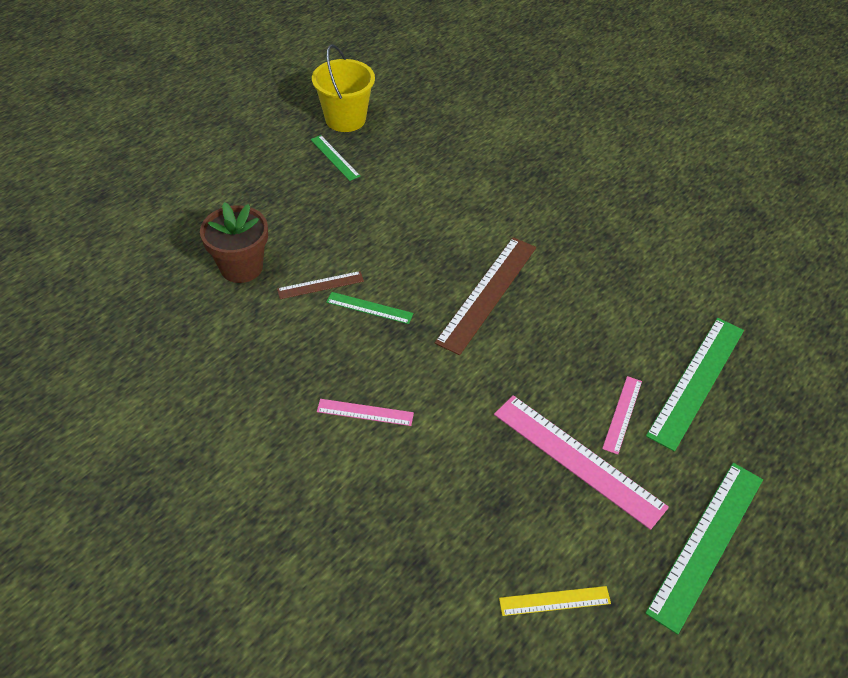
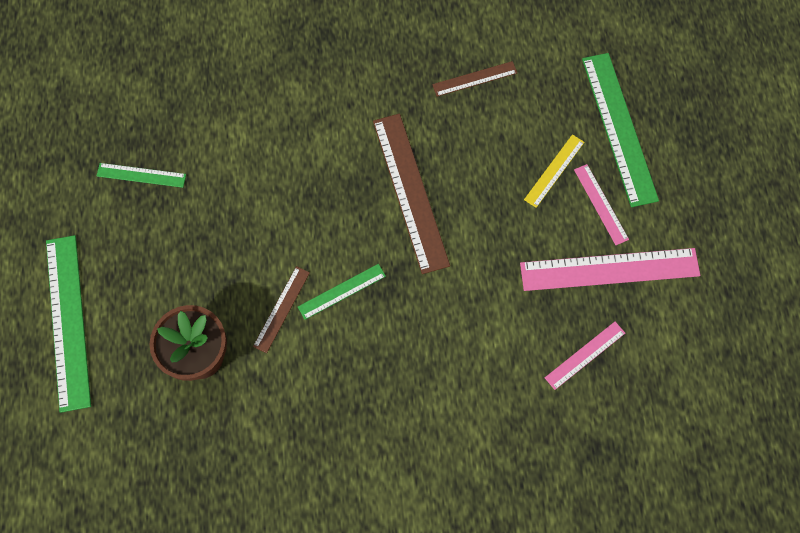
camera: 45 degrees left, 20 degrees up
(345, 119) = (99, 125): yellow bucket -> none
(365, 412) = (440, 379): pink ruler -> pink ruler (585, 355)
(554, 601) = (696, 385): yellow ruler -> yellow ruler (554, 170)
(616, 269) = (474, 79): none -> brown ruler
(706, 543) = (738, 251): green ruler -> green ruler (68, 321)

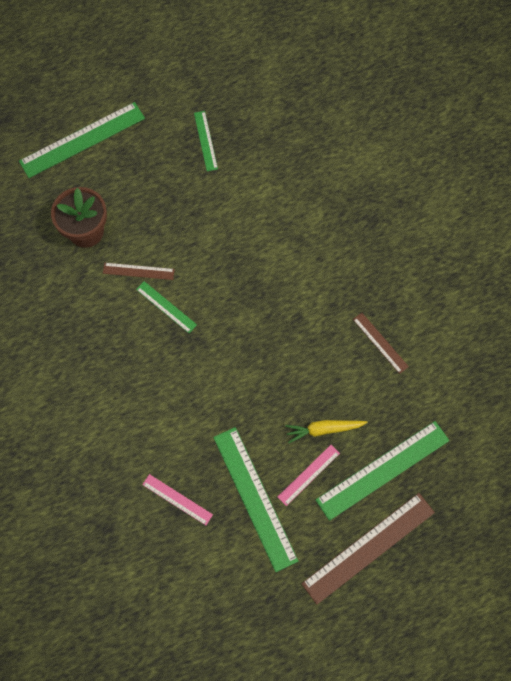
camera: 70 degrees right, 0 degrees up
(410, 192) = (263, 327): brown ruler -> brown ruler (368, 547)
(554, 170) = (324, 429): yellow ruler -> yellow carrot
(609, 269) = (255, 498): pink ruler -> green ruler

